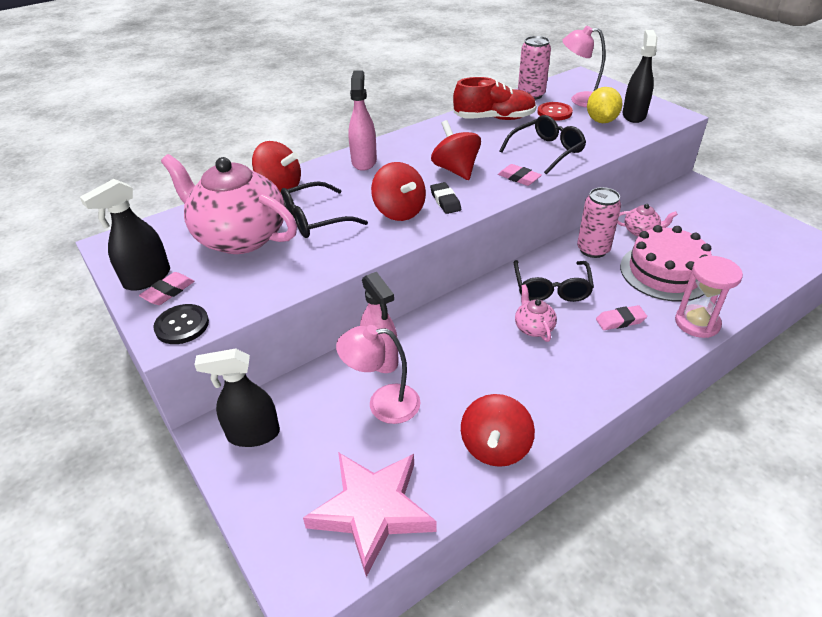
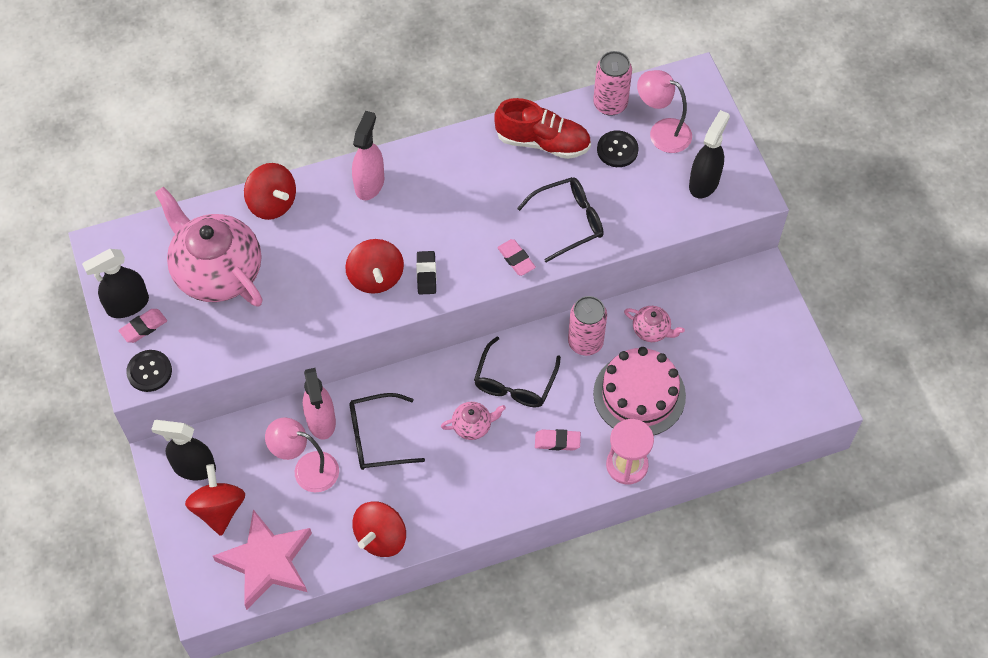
camera: 15 degrees right, 20 degrees up
(315, 219) = (292, 266): black glasses -> black glasses (377, 438)
(456, 170) = (458, 226): red spinning top -> red spinning top (219, 509)
(533, 327) = (472, 426): pink teapot -> pink teapot turned 75 degrees clockwise
(554, 112) = (617, 150): red button -> black button
(601, 121) = (660, 182): yellow lemon -> none

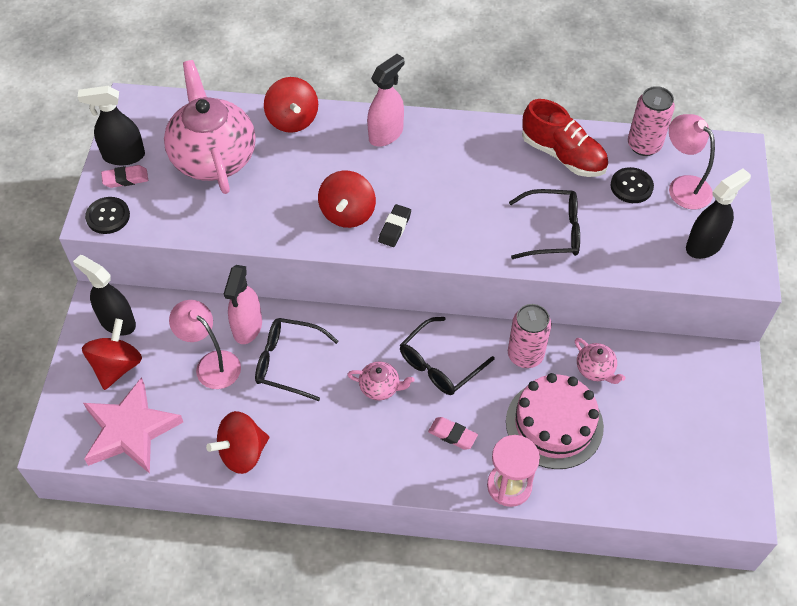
camera: 25 degrees right, 5 degrees down
(516, 259) = (485, 246): pink eraser -> none

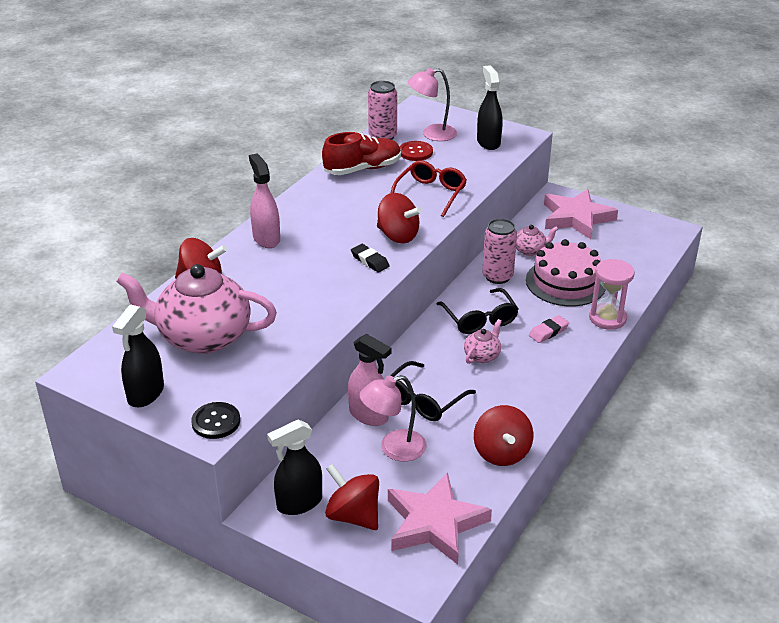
camera: 65 degrees left, 20 degrees down
(125, 179) = (177, 399): pink eraser -> none
(347, 213) = (335, 280): red spinning top -> red spinning top (398, 236)
(552, 231) = (430, 194): black glasses -> red glasses
(631, 186) = (415, 152): black button -> red button
(695, 396) = (576, 218): none -> pink star

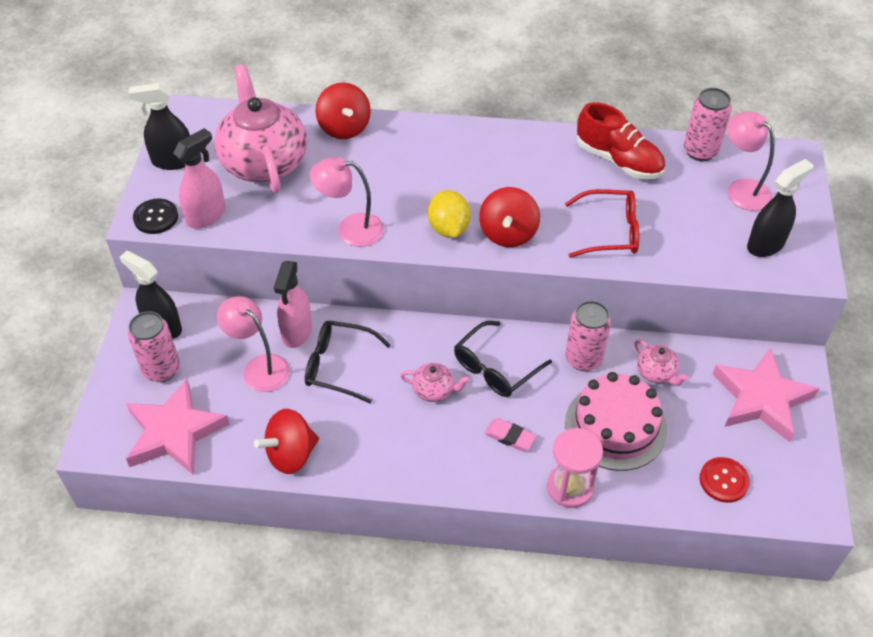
camera: 65 degrees right, 15 degrees up
(266, 238) = (439, 141): pink spray bottle -> pink spray bottle (206, 215)
(330, 309) = (350, 229): none -> pink lamp
(353, 515) = (162, 369): red spinning top -> pink can
(370, 261) = (448, 228): black eraser -> yellow lemon
(415, 152) = (689, 189): red button -> red button (723, 480)

